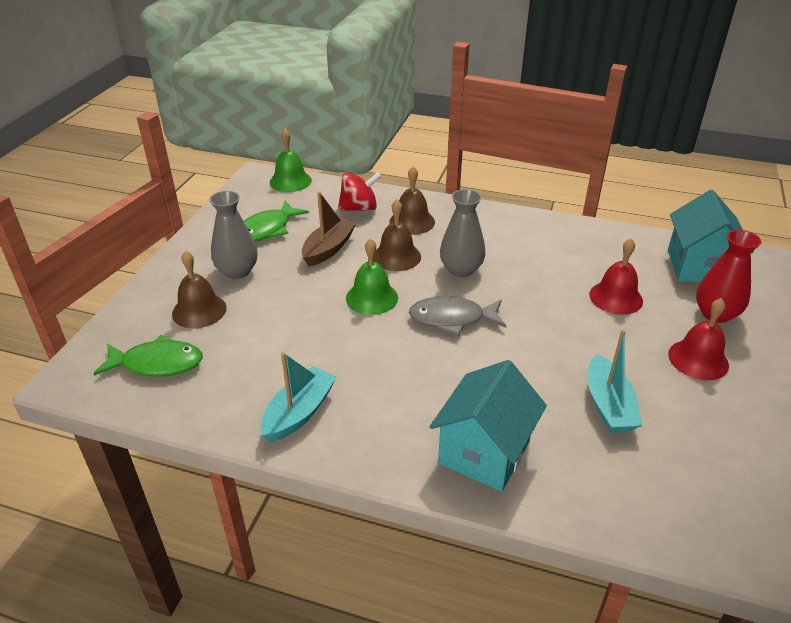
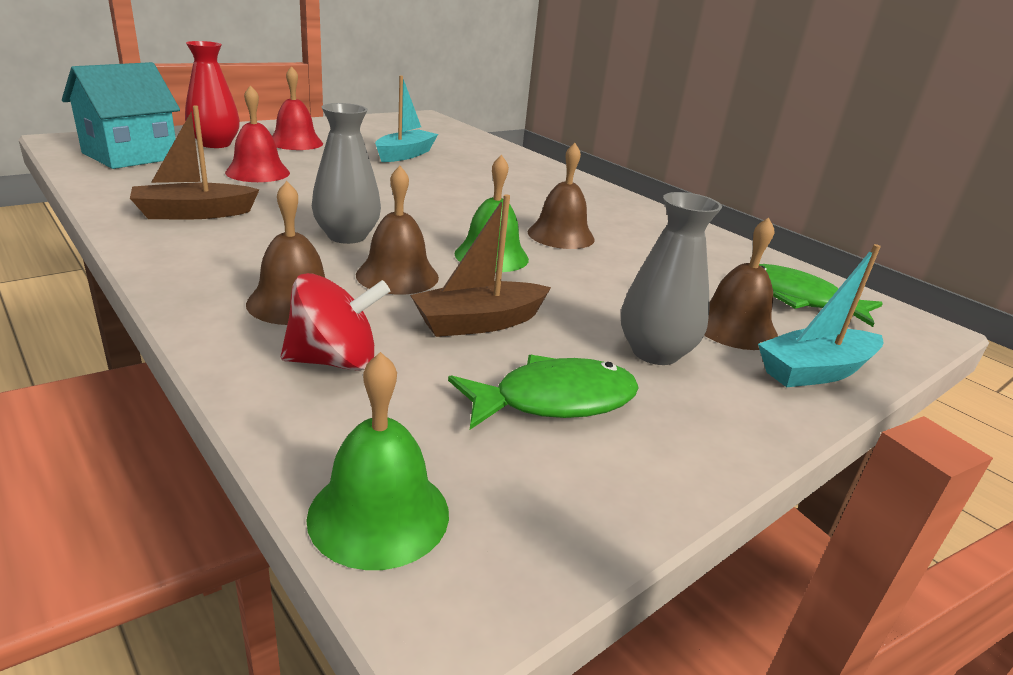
camera: 150 degrees left, 10 degrees down
(299, 412) = (650, 224): turquoise boat -> turquoise boat (815, 371)
(353, 347) = (561, 235): none -> brown bell
(359, 208) = (334, 361): red spinning top -> red spinning top turned 150 degrees clockwise
(452, 319) = (433, 215): grey fish -> none
(484, 452) = (524, 172): turquoise house -> none
(551, 243) = (194, 213): none -> brown boat

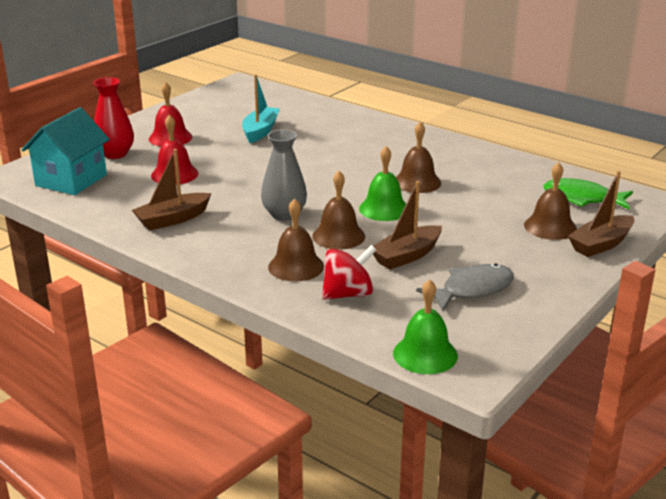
camera: 10 degrees left, 0 degrees up
(554, 400) = (472, 290): green fish -> grey fish
(655, 352) = (511, 252): grey vase -> none
(815, 371) = (601, 244): turquoise boat -> brown boat

